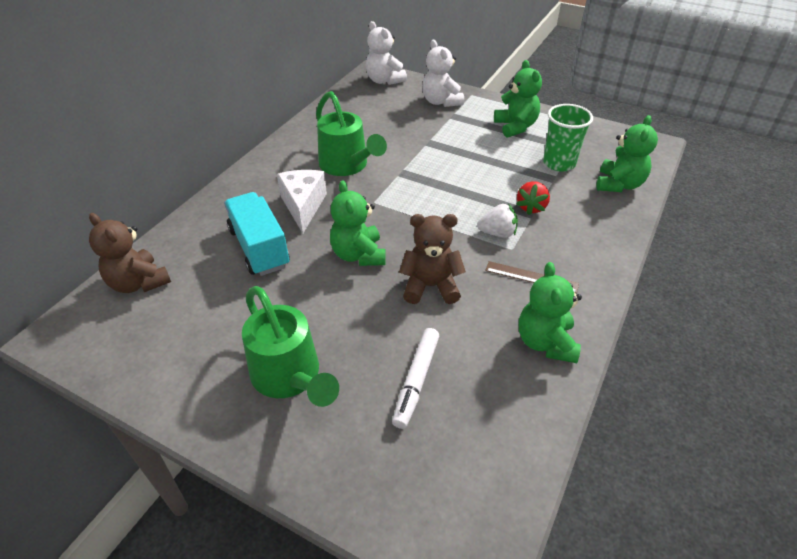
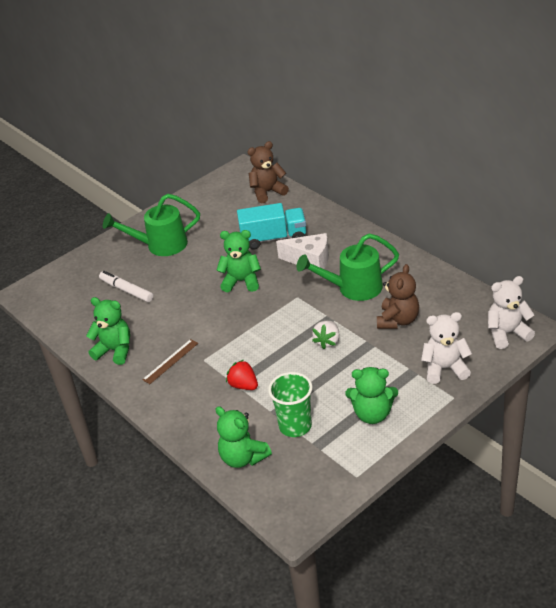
camera: 115 degrees right, 5 degrees down
(430, 286) = (192, 310): brown teddy bear -> brown teddy bear (398, 320)
(497, 233) = (224, 356): white strawberry -> white strawberry (327, 341)

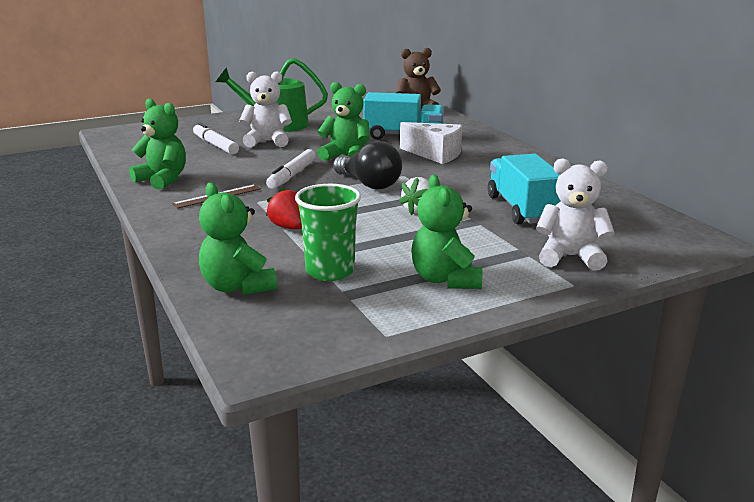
camera: 10 degrees right, 15 degrees down
(212, 319) = (292, 175): none -> white marker
(276, 316) = (369, 184): none -> black light bulb
(353, 288) = (476, 179): green watering can -> none
(372, 414) = (445, 279): green teddy bear -> green teddy bear turned 60 degrees clockwise
(398, 320) = (522, 209): brown teddy bear -> turquoise truck
(507, 333) = (672, 242): white teddy bear -> white teddy bear (267, 142)

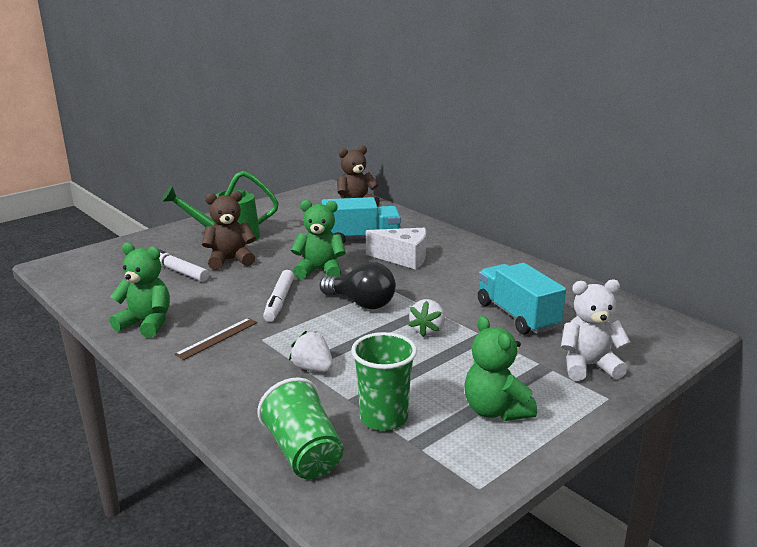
camera: 15 degrees left, 0 degrees up
(238, 287) = (303, 453): green teddy bear -> green cup
(267, 142) = (230, 260): white teddy bear -> brown teddy bear
(289, 227) = (313, 368): red strawberry -> white strawberry

